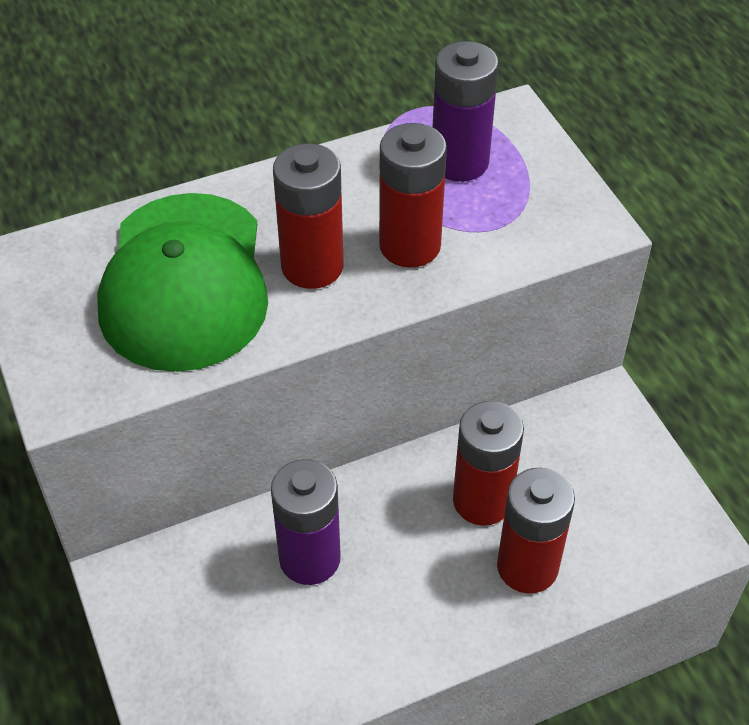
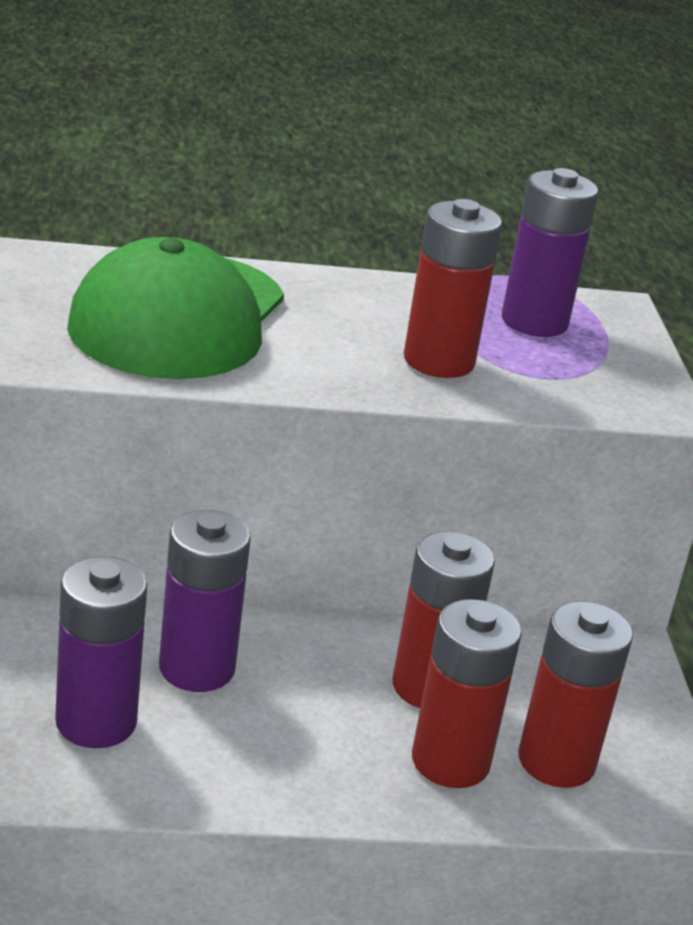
camera: 15 degrees right, 20 degrees down
(263, 645) = (96, 722): none -> purple battery
(312, 266) = (321, 345): red battery -> red battery (556, 761)

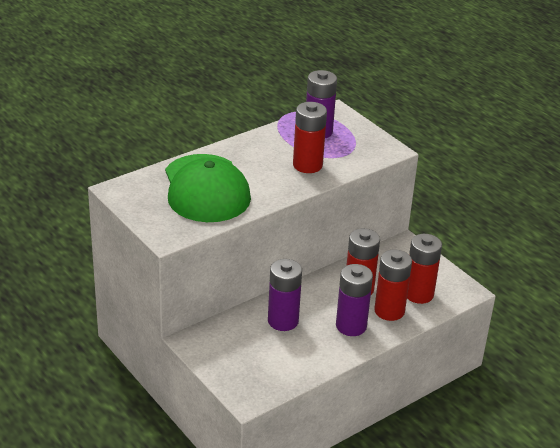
camera: 30 degrees left, 5 degrees up
(96, 722) = (273, 356): purple battery -> purple battery (351, 326)

